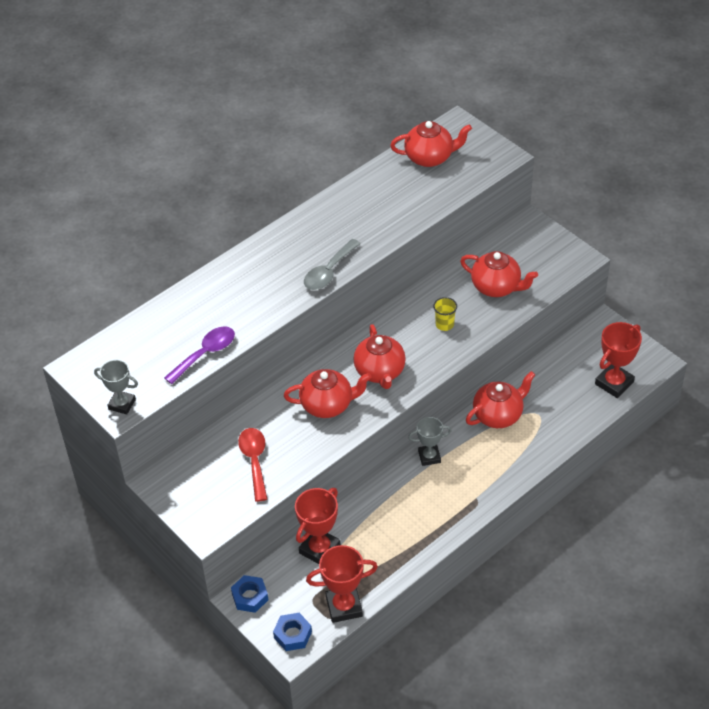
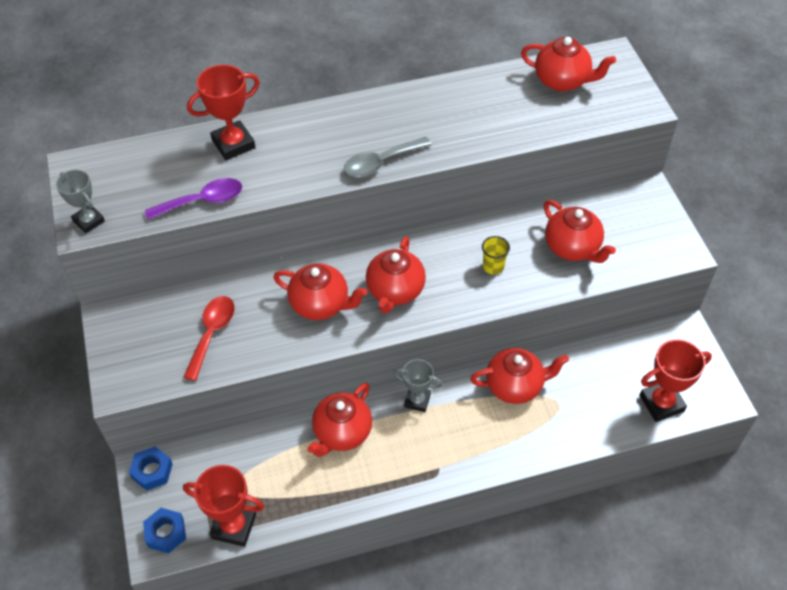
camera: 25 degrees right, 5 degrees up
(320, 549) = (249, 451): red trophy -> red trophy (233, 144)
(385, 504) = (342, 433): none -> red teapot

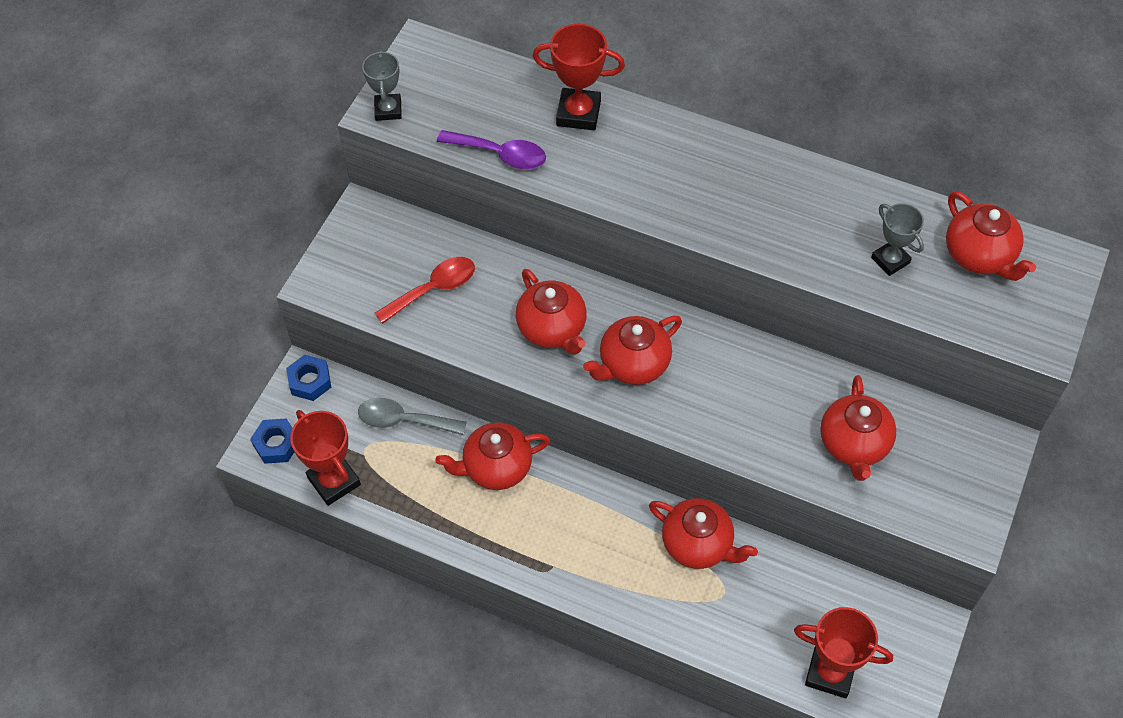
camera: 40 degrees right, 5 degrees up
(381, 163) = (699, 224): grey spoon -> grey spoon (404, 420)
(417, 400) = (591, 488): grey trophy -> grey trophy (890, 260)
(493, 266) = (752, 407): yellow cup -> none

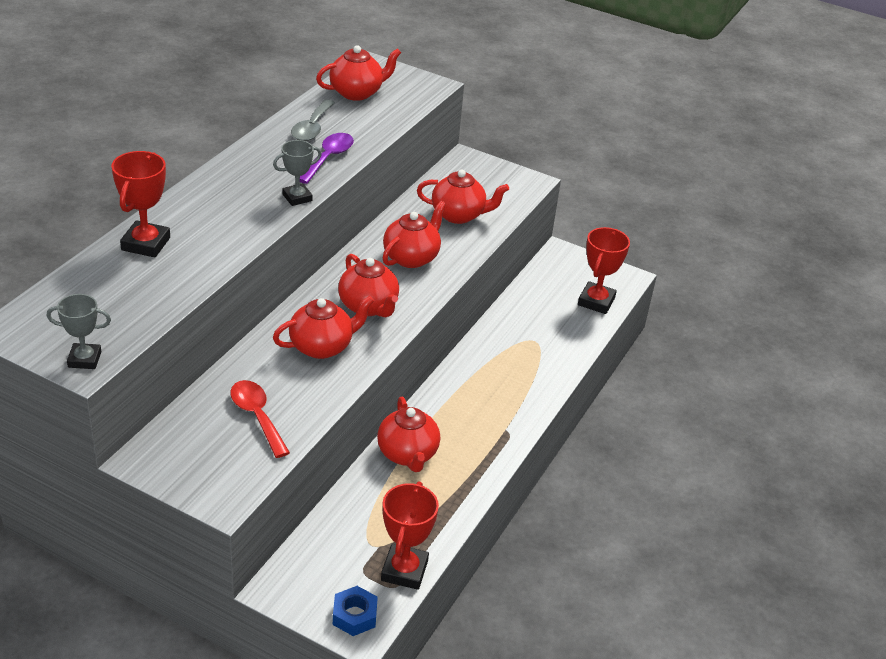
camera: 90 degrees left, 20 degrees down
(310, 381) = (284, 584): blue nut -> none
(334, 481) = (404, 570): red trophy -> red trophy turned 45 degrees counterclockwise
(404, 420) = (346, 513): grey spoon -> grey spoon (312, 128)
(500, 154) = (175, 293): purple spoon -> purple spoon (328, 158)
(698, 544) = (493, 348): red teapot -> red teapot (411, 257)
(890, 260) = (351, 125): grey trophy -> grey trophy (297, 198)

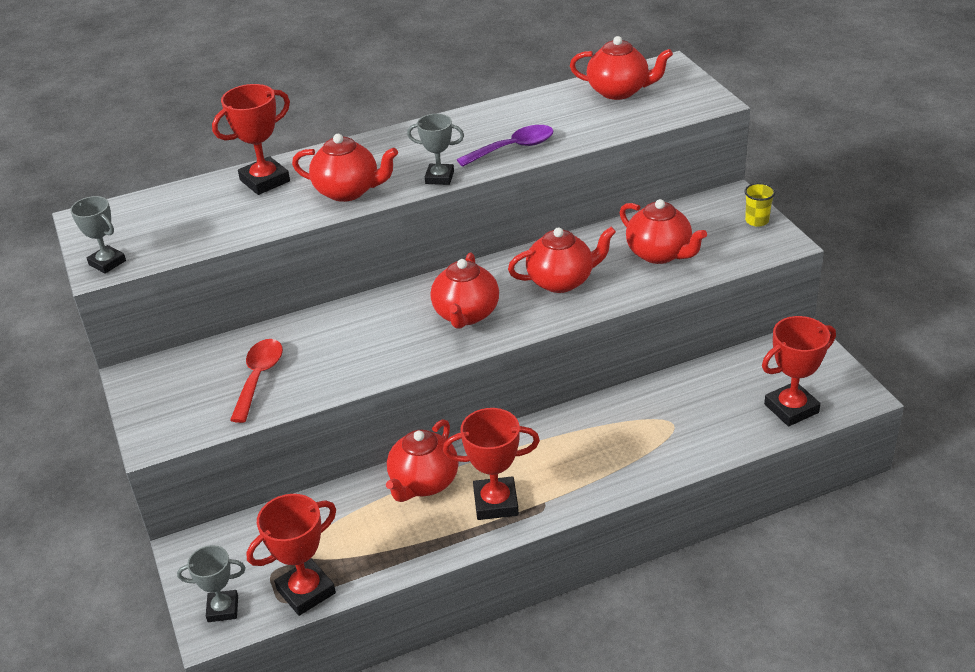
camera: 45 degrees right, 0 degrees up
(312, 128) = (533, 115): grey spoon -> none
(322, 346) = (382, 336): red teapot -> red teapot (348, 191)
(354, 615) = (223, 609): blue nut -> grey trophy
(473, 445) = (496, 503): none -> red trophy
(498, 171) = (757, 221): none -> yellow cup

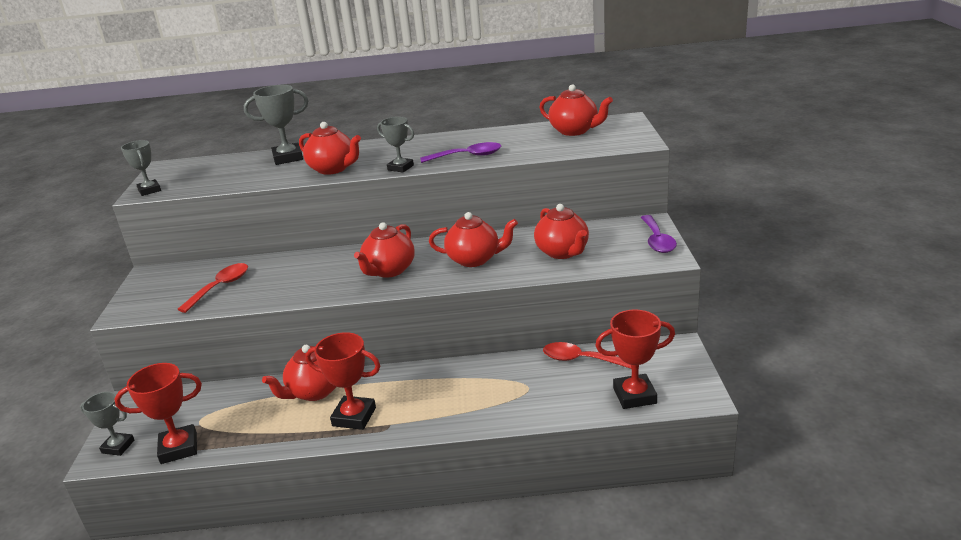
camera: 20 degrees right, 10 degrees down
(265, 181) = (288, 158): red trophy -> grey trophy
(709, 377) = (580, 359): none -> red spoon
(757, 221) = (657, 240): yellow cup -> purple spoon

